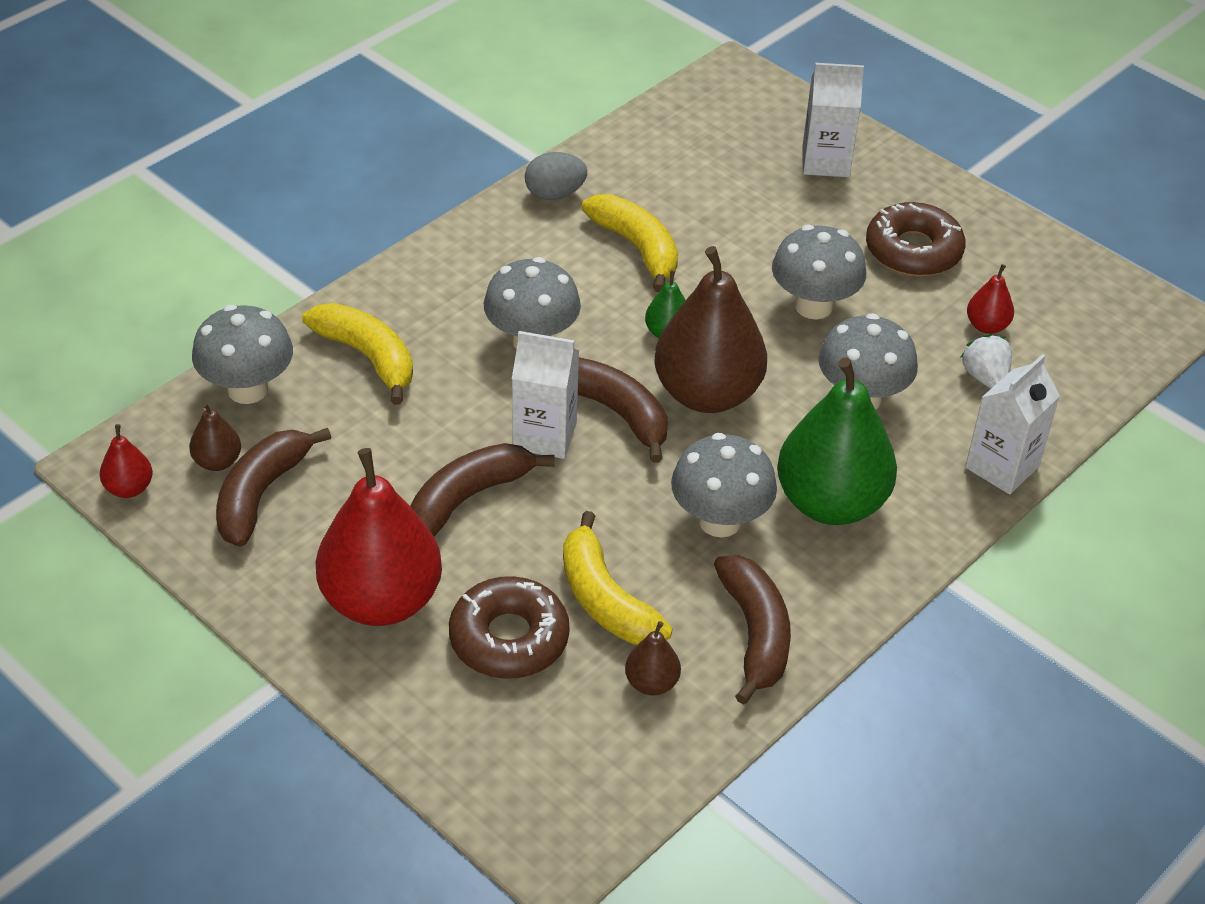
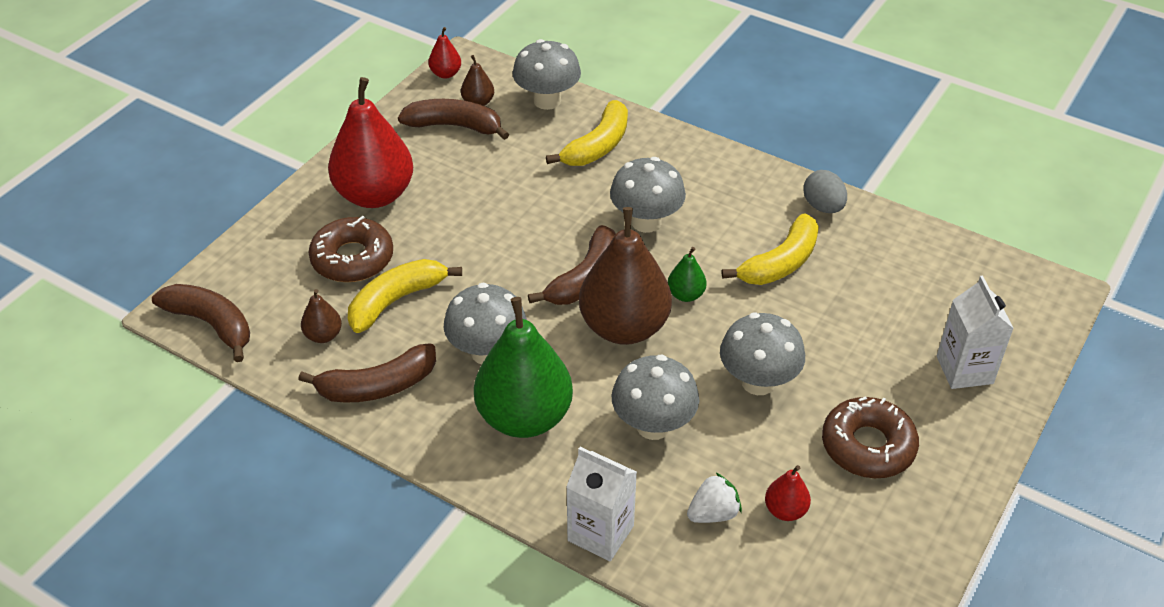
camera: 80 degrees right, 0 degrees up
(468, 498) = (476, 217): brown banana -> brown banana (211, 324)
(544, 436) = (548, 245): white carton -> none

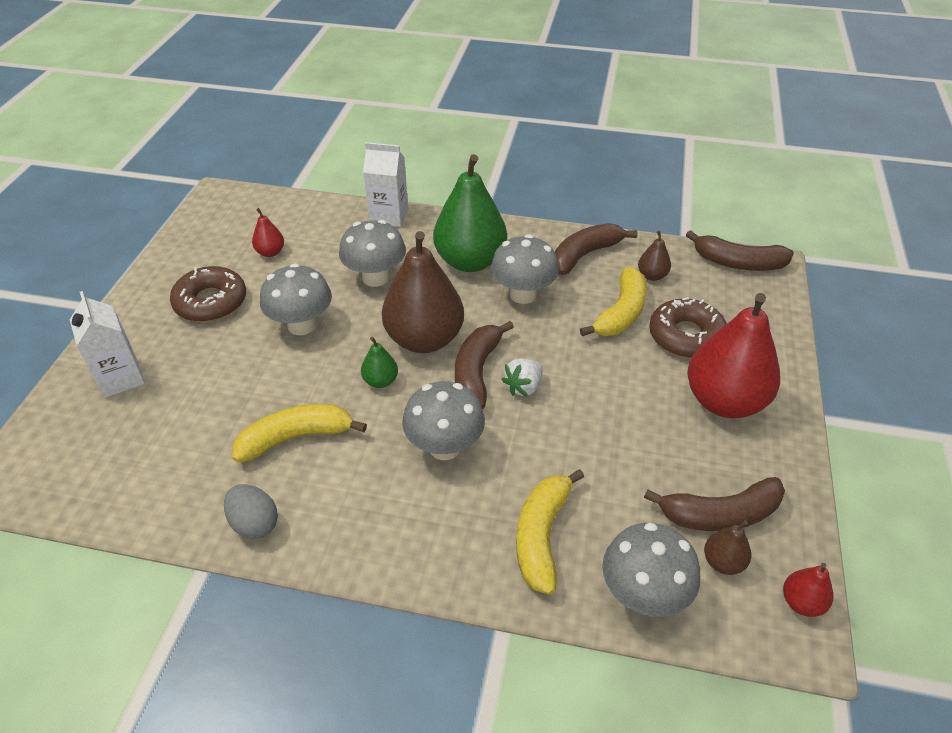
camera: 160 degrees right, 0 degrees up
(713, 513) = (319, 240): white strawberry -> white strawberry (523, 387)
(780, 263) = (296, 437): yellow banana -> yellow banana turned 45 degrees clockwise

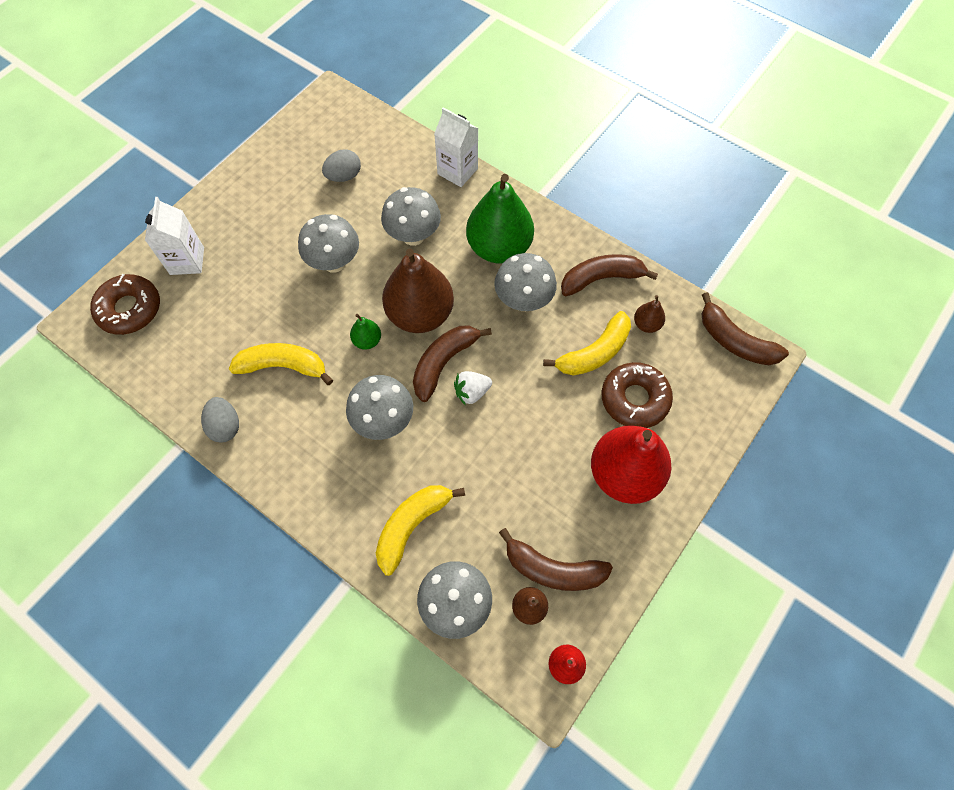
camera: 25 degrees right, 20 degrees up
(211, 302) = (277, 212): brown donut -> brown donut (130, 309)
(270, 252) = (344, 176): red pear -> grey egg

